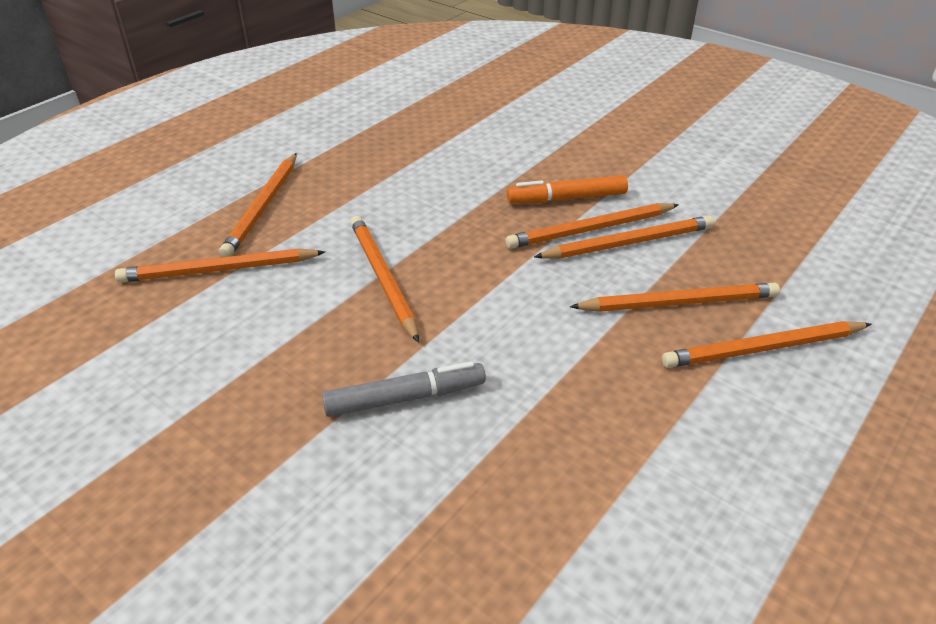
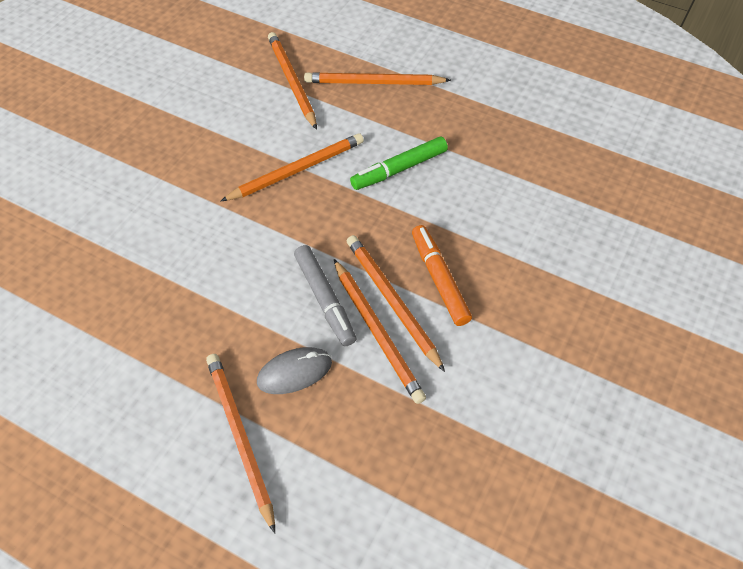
camera: 80 degrees right, 15 degrees up
(405, 398) = (171, 206): grey marker -> grey marker (325, 299)
(411, 205) = (399, 169): none -> green marker
(678, 302) = (294, 372): orange pencil -> grey mouse

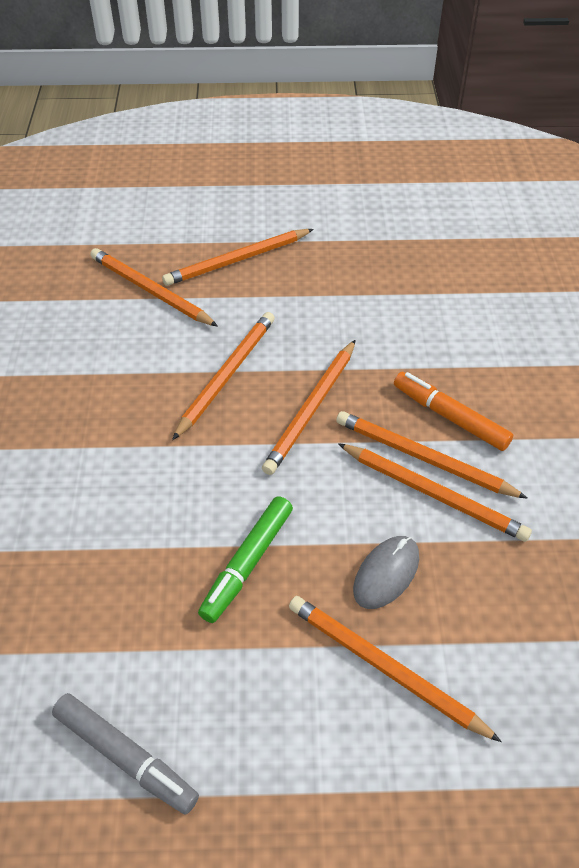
camera: 30 degrees left, 5 degrees down
(325, 299) = (358, 487): grey marker -> grey marker (126, 756)
(338, 224) = (311, 409): none -> orange pencil
(399, 169) = (329, 331): green marker -> green marker (247, 563)

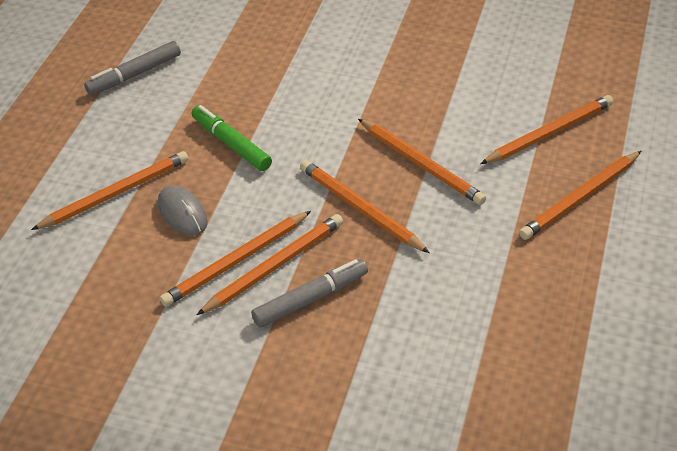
camera: 110 degrees right, 5 degrees down
(237, 260) = (580, 198): orange pencil -> orange pencil turned 120 degrees counterclockwise
(450, 417) = (310, 299): orange marker -> grey marker

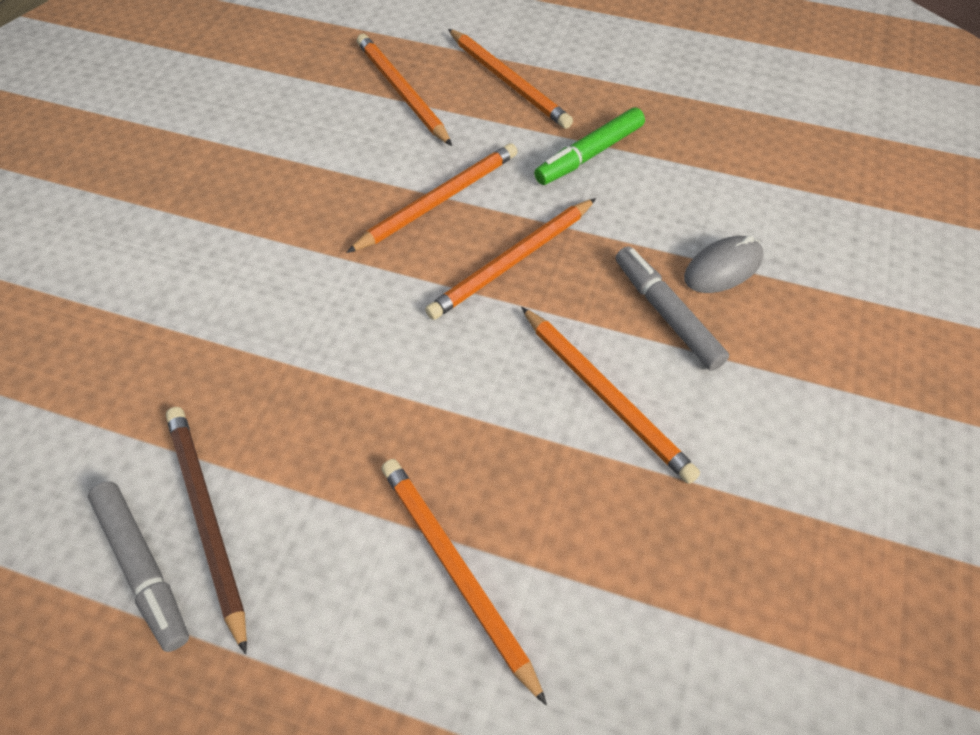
camera: 90 degrees left, 10 degrees up
(160, 92) = (207, 520): none -> brown pencil
(182, 213) = (508, 467): grey mouse -> grey mouse (723, 268)
(231, 144) = (363, 407): green marker -> green marker (589, 155)
(274, 266) = (613, 352): orange pencil -> none

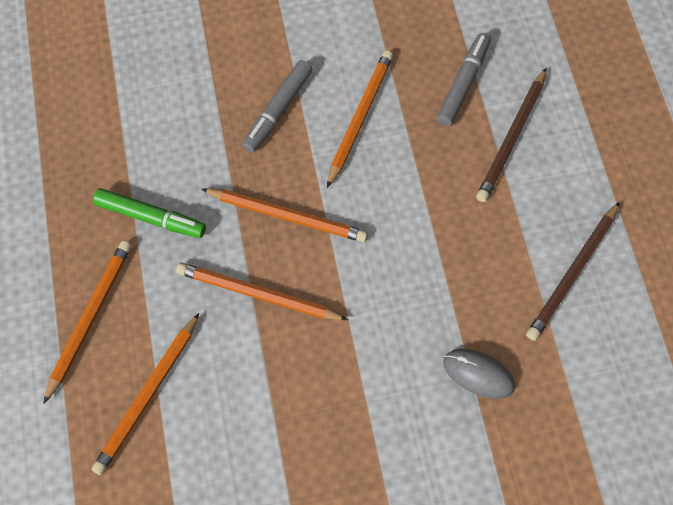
camera: 120 degrees left, 10 degrees up
(143, 568) = (618, 285): grey marker -> grey marker (463, 84)
(456, 572) = (512, 138): orange pencil -> brown pencil
(723, 268) = (219, 94): grey mouse -> grey mouse (478, 374)

